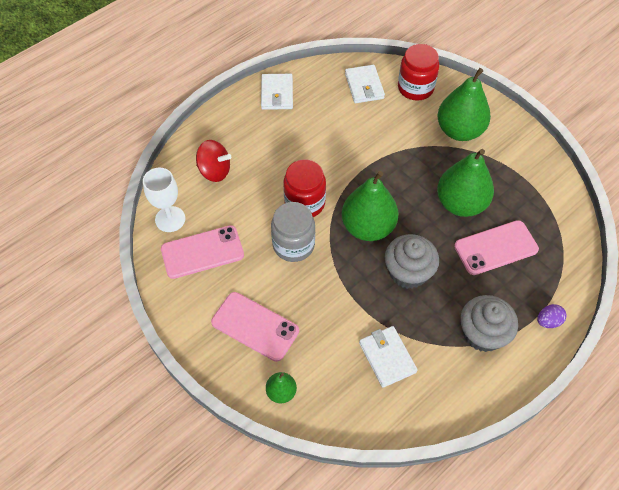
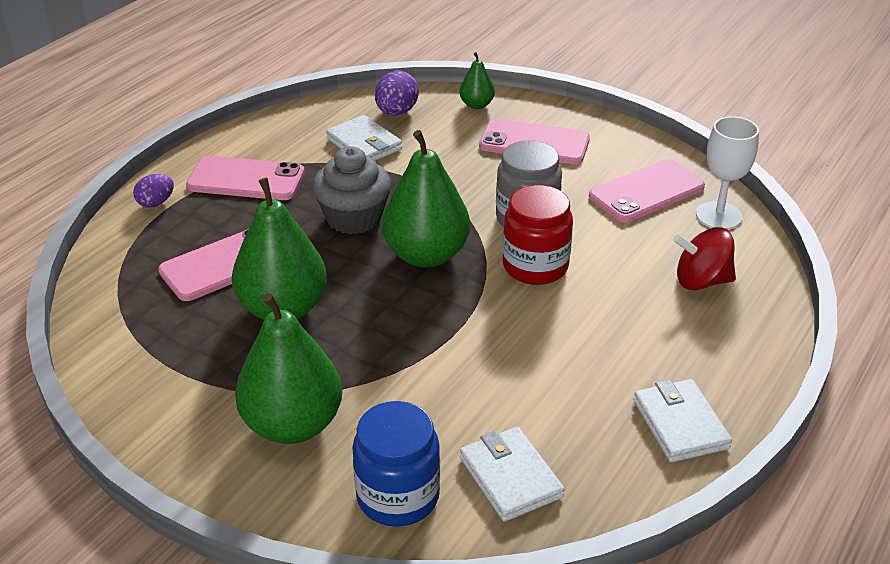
camera: 165 degrees right, 20 degrees down
(352, 398) = (396, 112): none -> purple egg
(415, 88) = (398, 496): red jar -> blue jar
(482, 333) = (246, 179): grey cupcake -> pink phone

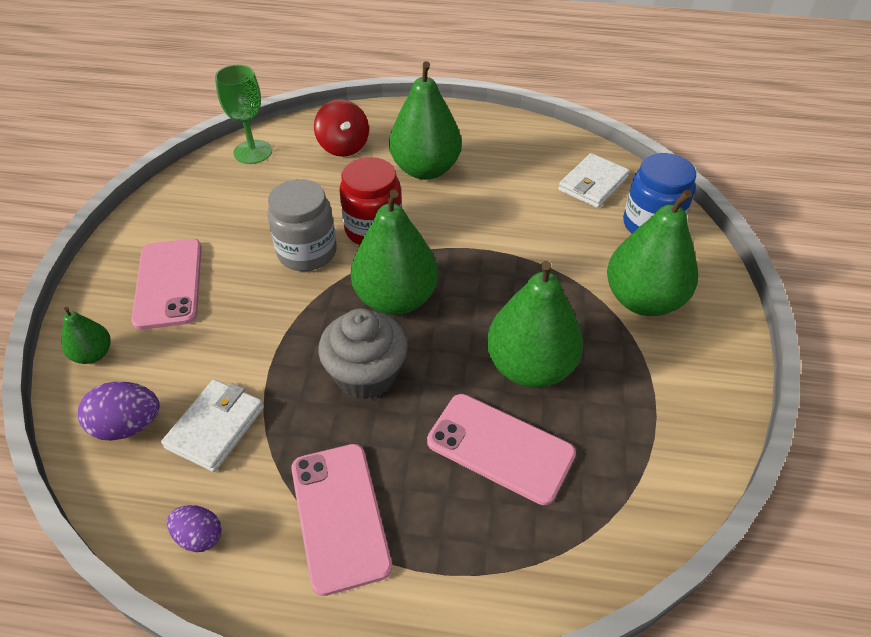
camera: 115 degrees left, 10 degrees up
(156, 203) = (435, 594): purple egg -> purple egg (199, 536)
(622, 333) = (425, 169): none -> green pear
(646, 191) = (232, 194): pink phone -> none
(680, 424) = (494, 131): white wallet -> none
(718, 216) = (253, 152): white goblet -> green goblet

